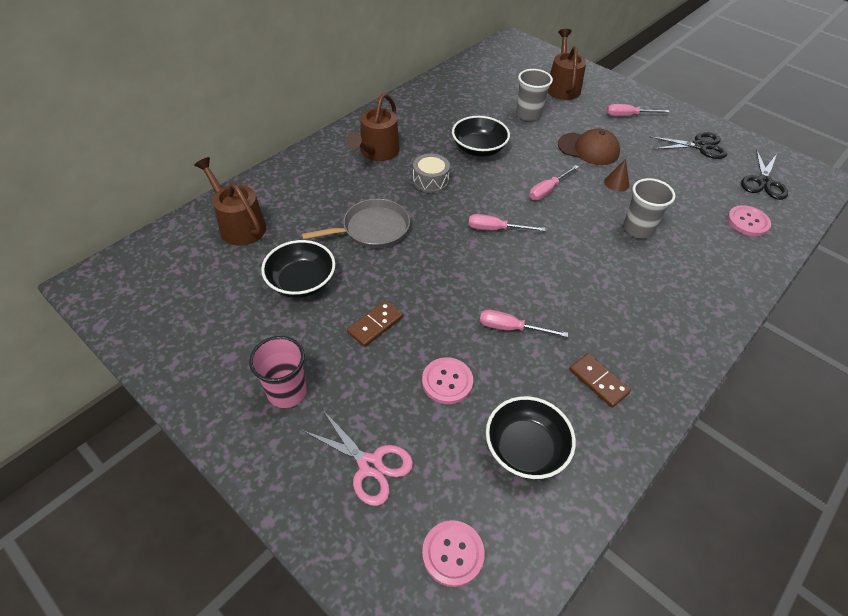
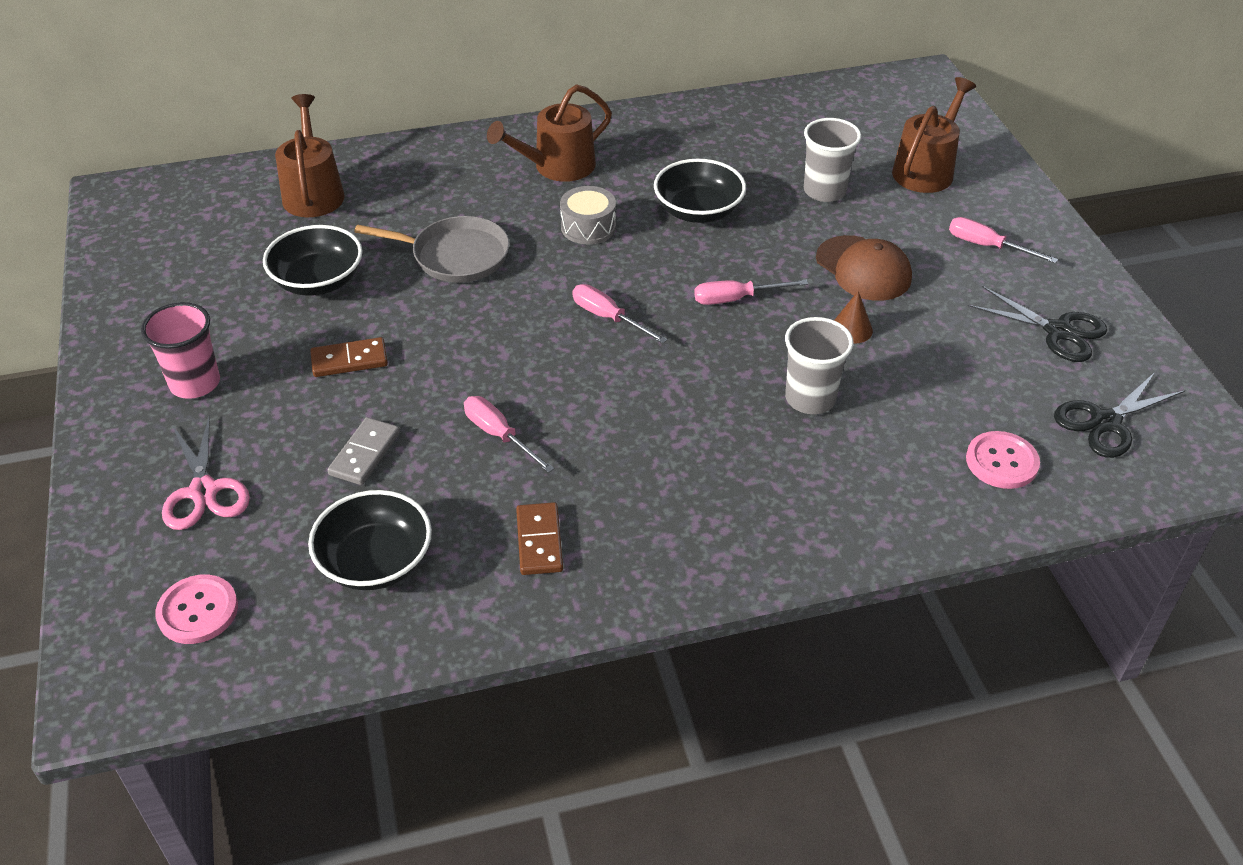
camera: 35 degrees right, 5 degrees down
(447, 381) = (365, 454): pink button -> grey domino

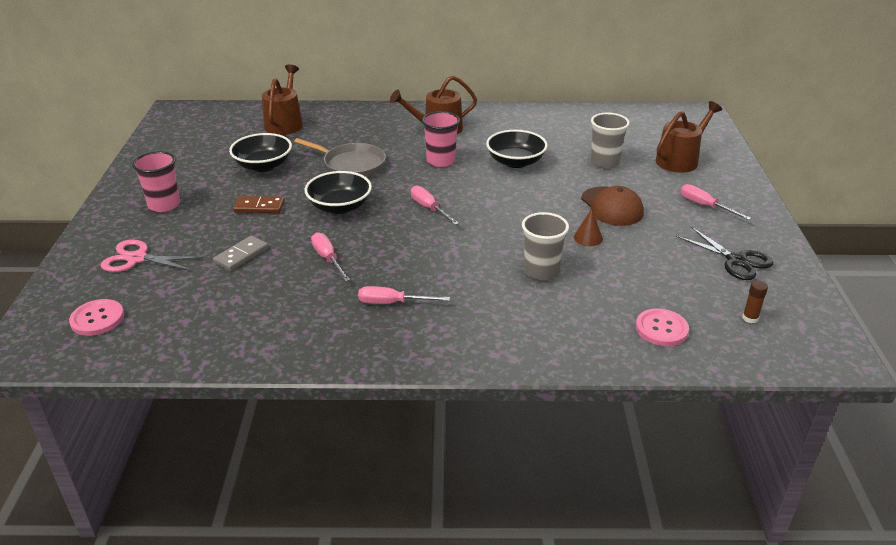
camera: 15 degrees right, 10 degrees down
(204, 491) = (137, 259): pink scissors -> pink scissors turned 105 degrees clockwise
(375, 561) = (216, 312): black bowl -> black bowl (339, 207)
(539, 541) = (323, 319): brown domino -> none
(588, 227) = (441, 161): grey drum -> pink cup
(736, 299) = (517, 210): pink screwdriver -> pink screwdriver (392, 303)
(1105, 422) = (750, 318): black scissors -> brown glue stick

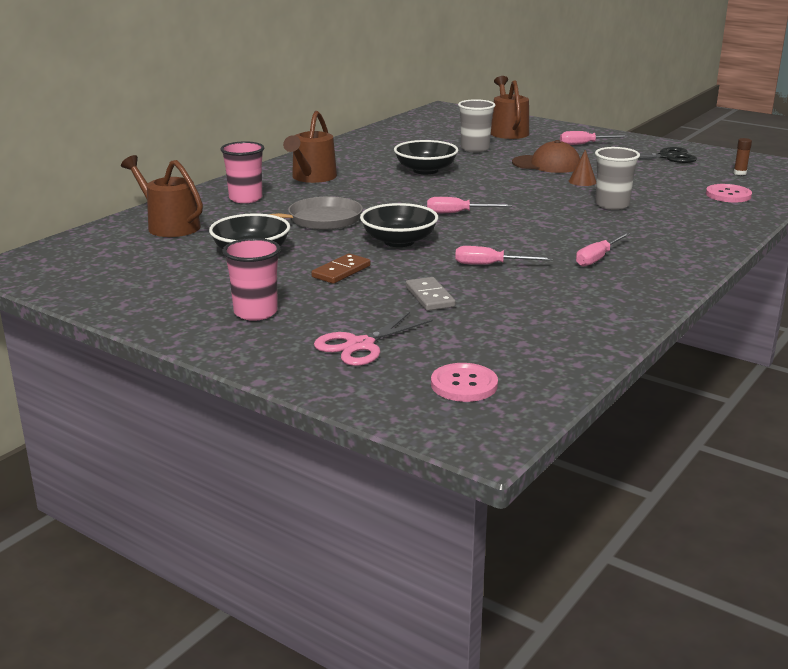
camera: 55 degrees left, 10 degrees down
(441, 161) = (377, 190): pink cup -> pink cup (245, 198)

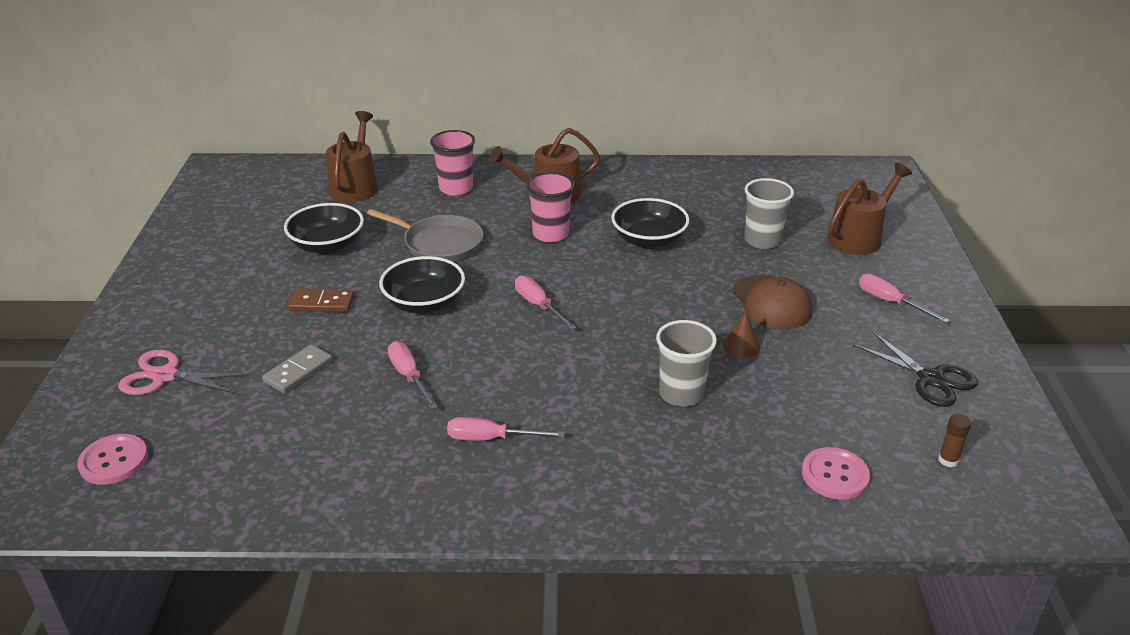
camera: 55 degrees right, 10 degrees up
(255, 312) = (200, 300): pink cup -> pink cup (550, 234)

